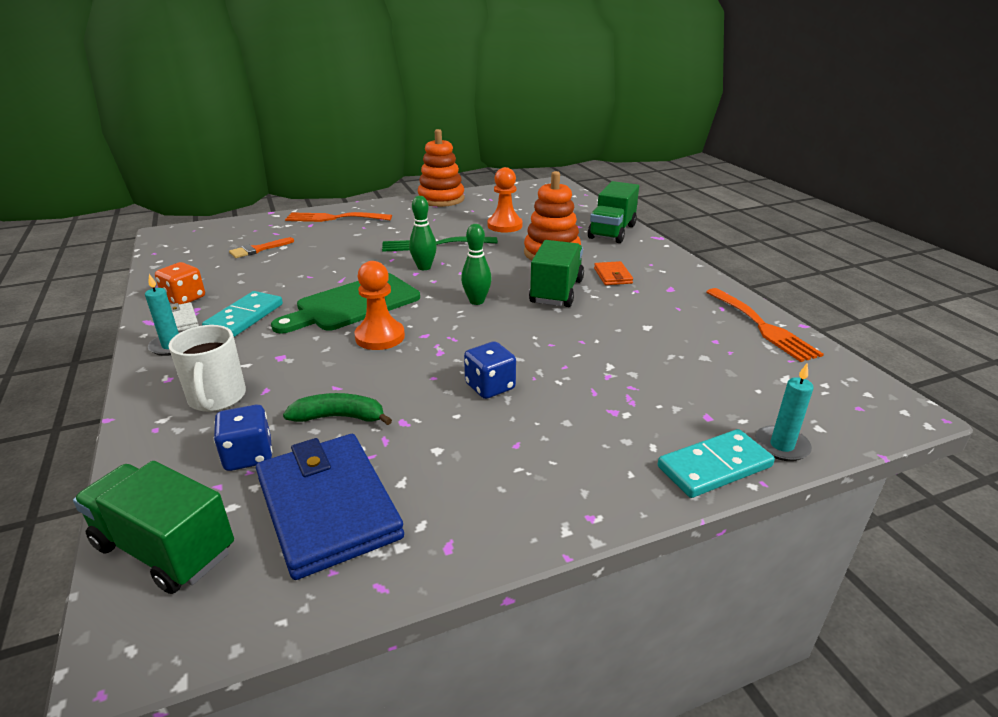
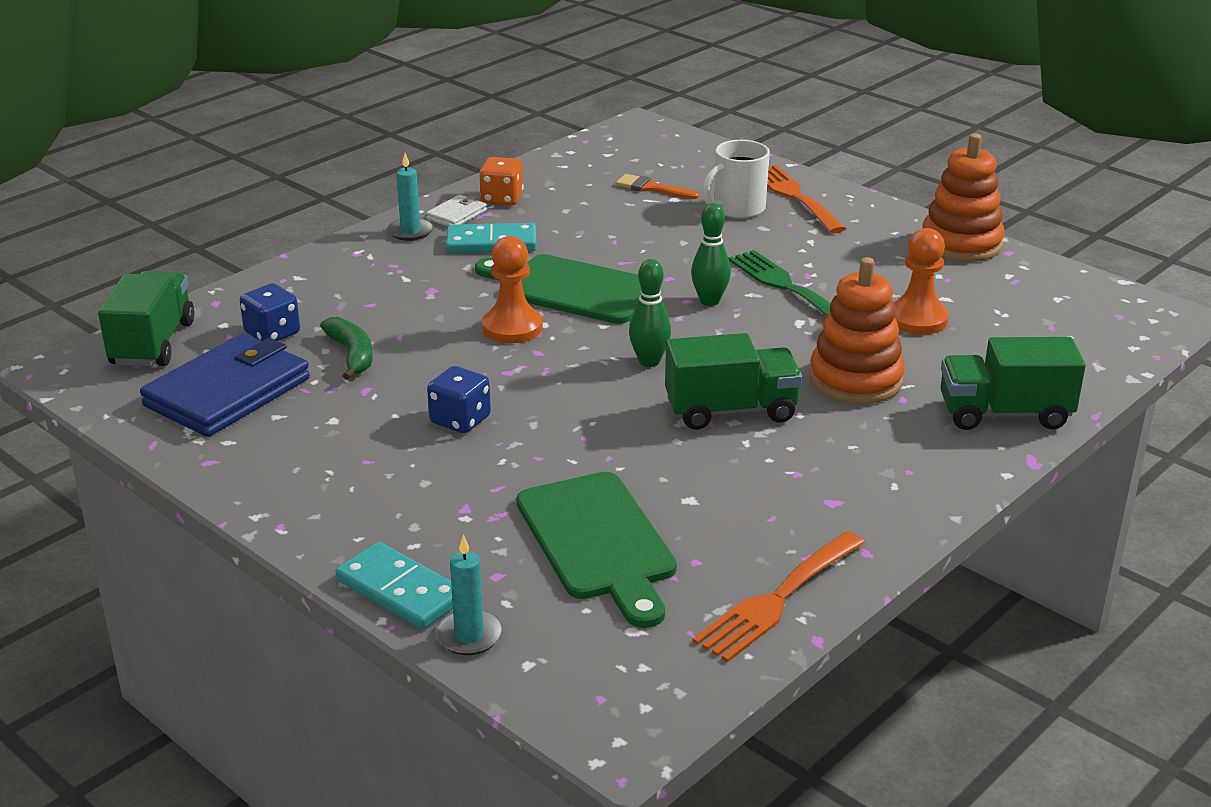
camera: 65 degrees right, 0 degrees up
(217, 398) = (342, 287): white mug -> white mug (737, 209)
(613, 276) = (828, 445): orange wallet -> none
(681, 368) = (598, 542): none -> green cutting board

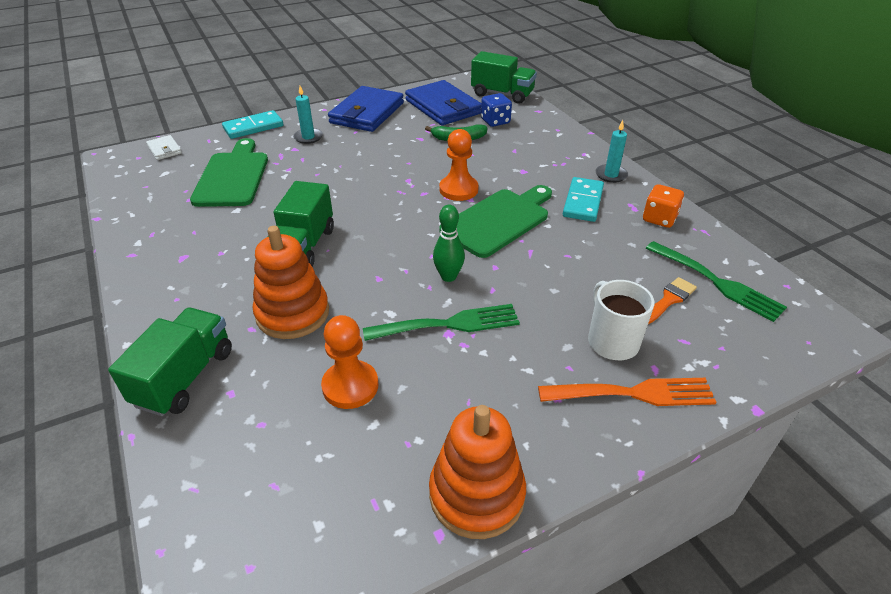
camera: 110 degrees right, 10 degrees up
(283, 468) = (367, 113): none -> blue wallet
(457, 215) = (634, 196): white wallet -> white wallet (165, 150)
(460, 420) = (370, 158): blue dice -> none
(469, 636) = (208, 137): turquoise candle -> turquoise candle (308, 137)
(598, 542) = (232, 176): green cutting board -> green cutting board turned 90 degrees clockwise
(605, 168) = (717, 282): none -> green fork
(649, 361) = (384, 230): green bowling pin -> none
(777, 600) = (134, 215): orange fork -> none

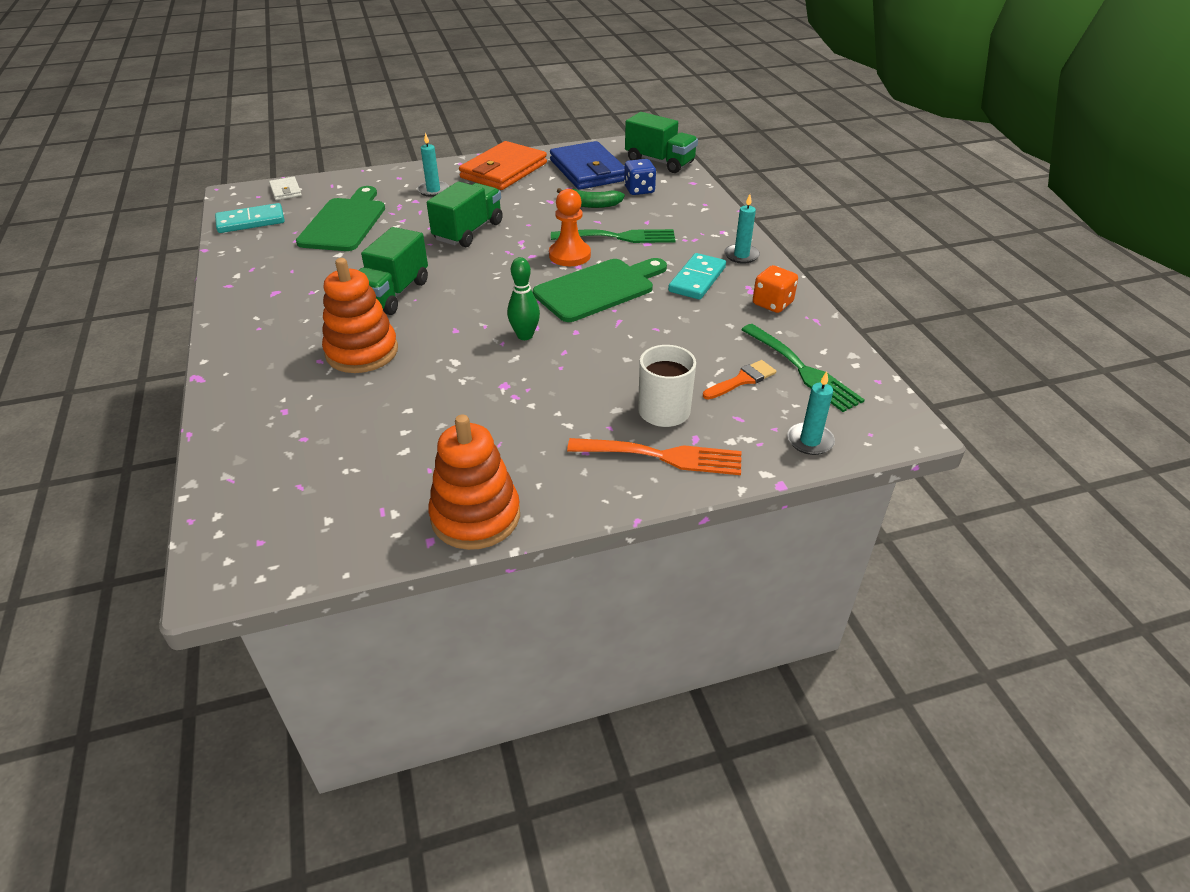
camera: 10 degrees right, 0 degrees up
(185, 377) = (248, 393): green truck -> green truck (468, 231)
(253, 127) = (380, 176): turquoise domino -> turquoise domino (251, 221)
(350, 386) = (394, 418): orange pawn -> none
(367, 113) = (503, 171): blue wallet -> orange wallet
(449, 324) = (508, 377): green fork -> green fork (619, 237)
(760, 357) = (810, 441): none -> turquoise candle

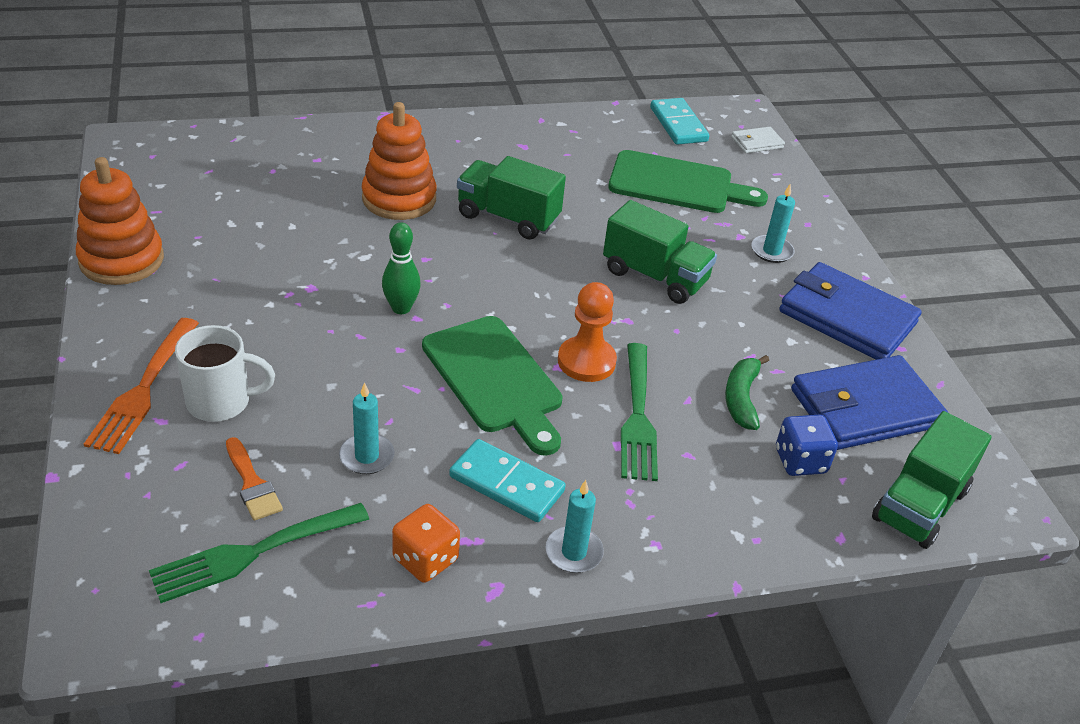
camera: 90 degrees right, 0 degrees up
(503, 171) = (847, 317): orange wallet -> blue wallet
(810, 441) = (110, 522): turquoise candle -> turquoise candle (367, 456)

